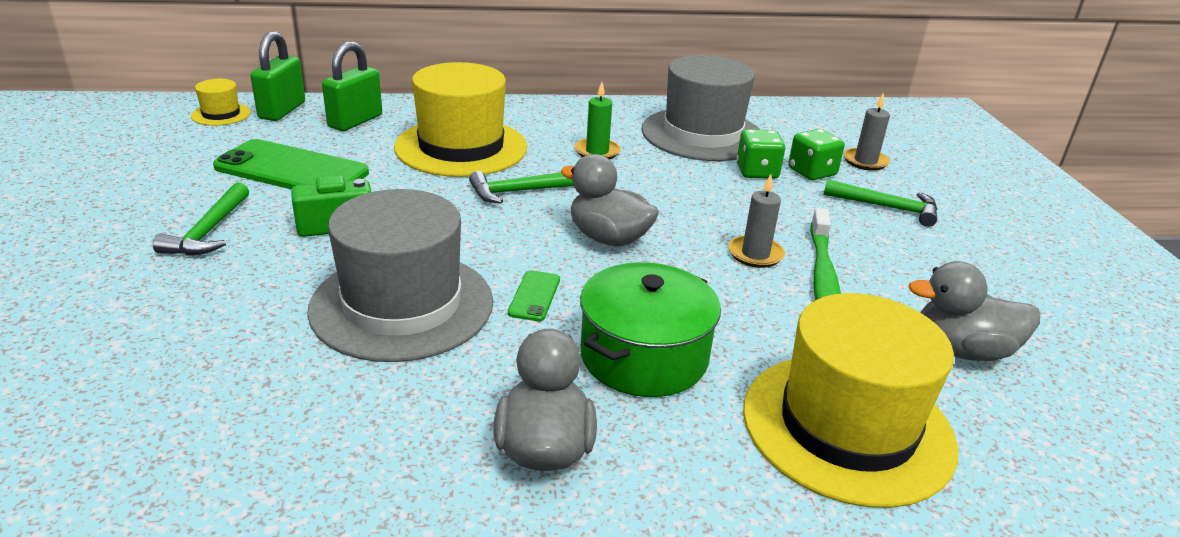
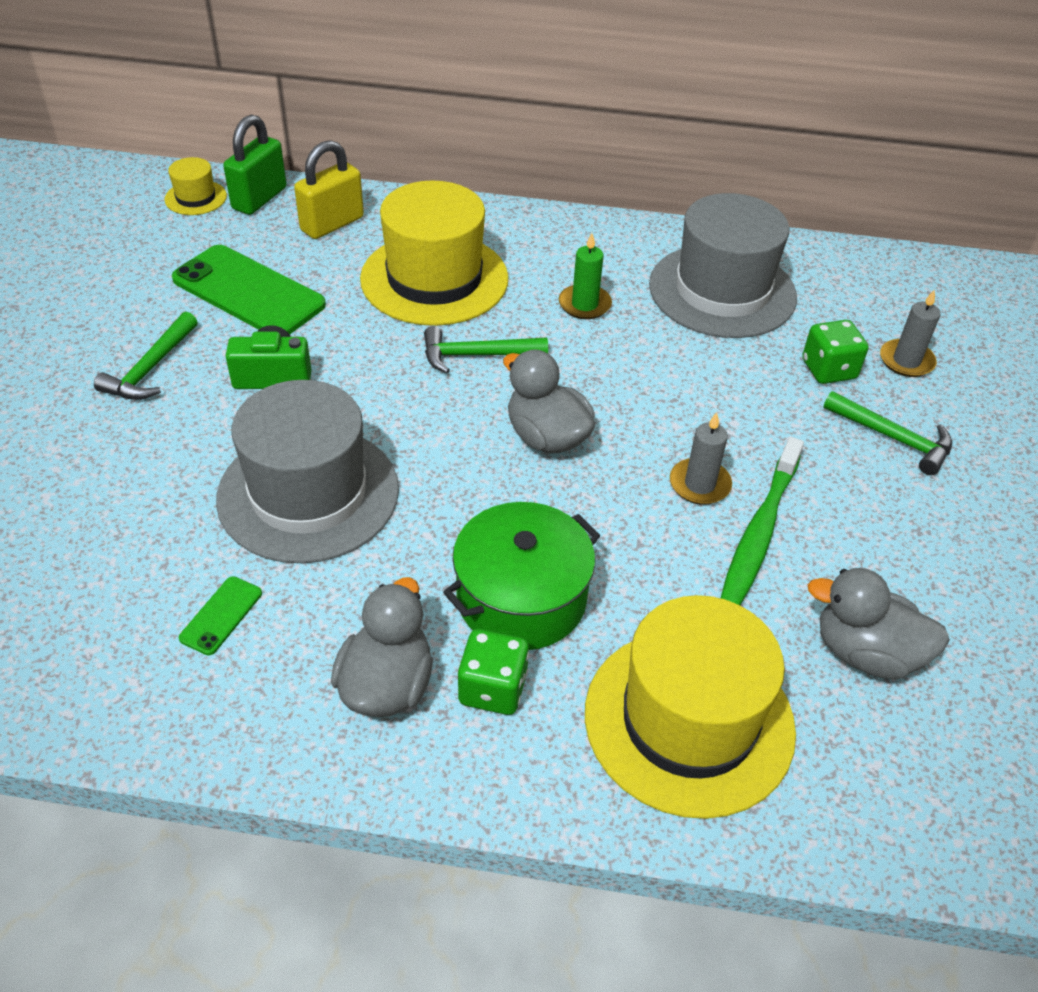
camera: 15 degrees right, 15 degrees up
(355, 121) = (332, 224): green padlock -> yellow padlock
(534, 296) = (440, 503): green phone -> green phone (221, 615)
(757, 172) = (761, 360): green dice -> green dice (492, 688)

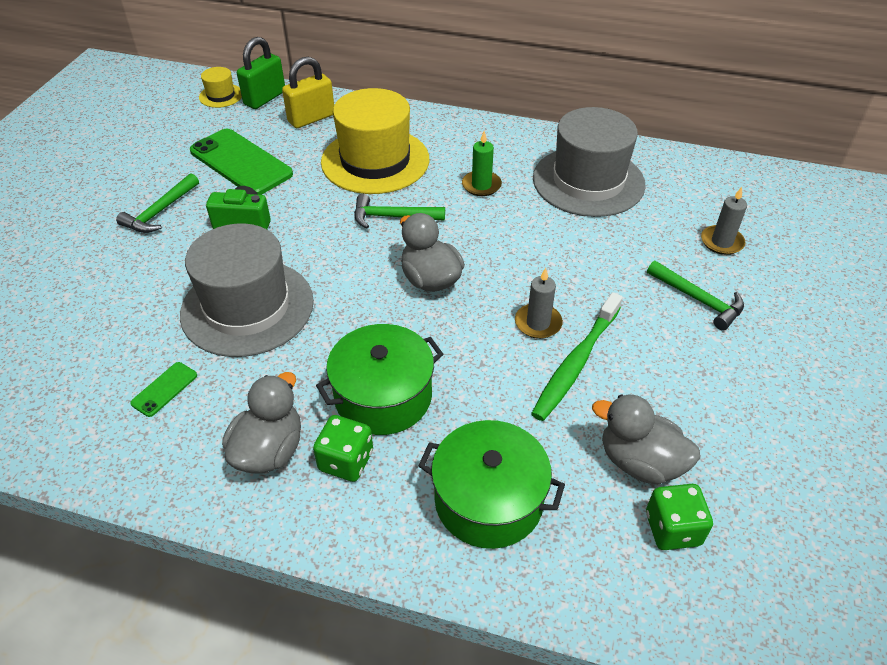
camera: 10 degrees right, 0 degrees up
(689, 720) = (488, 500): yellow hat -> green pot
(828, 370) = (658, 245): green dice -> green dice (672, 529)

